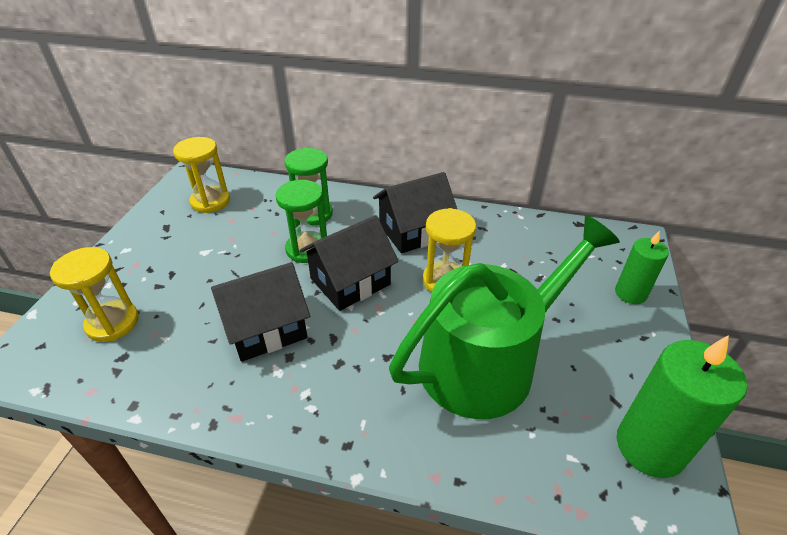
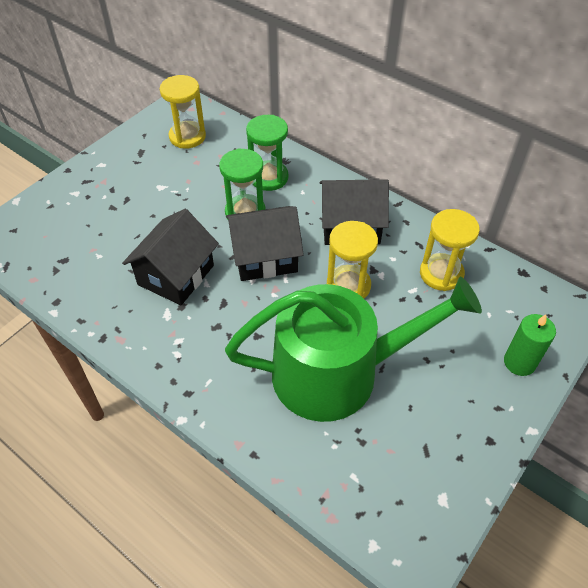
camera: 25 degrees right, 10 degrees up
(113, 323) = (67, 229): yellow hourglass -> yellow hourglass (441, 274)
(266, 328) = (176, 275): black house -> black house turned 60 degrees counterclockwise
(650, 447) = (427, 498): green candle -> none

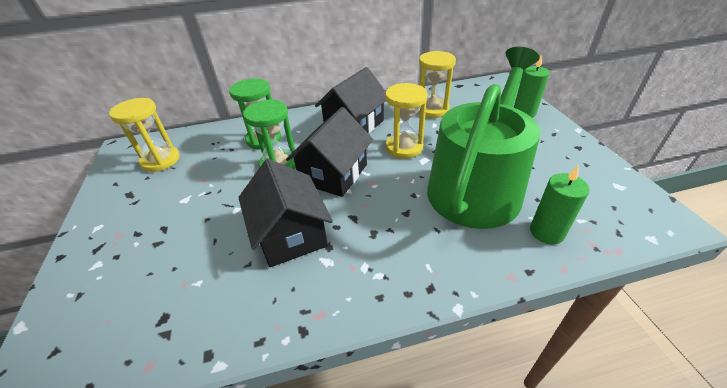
camera: 50 degrees left, 10 degrees down
(314, 452) = (546, 232): none -> green candle

